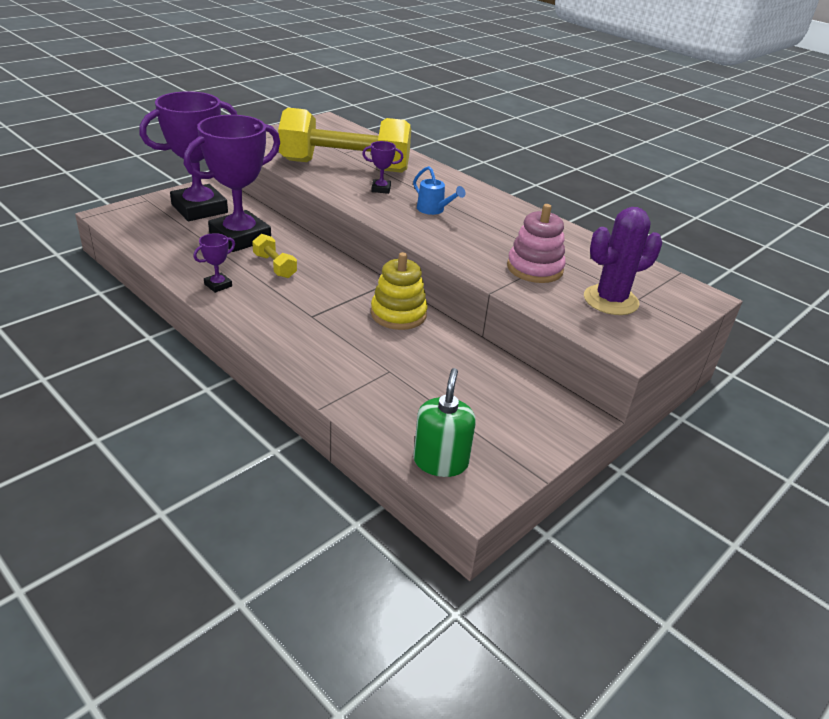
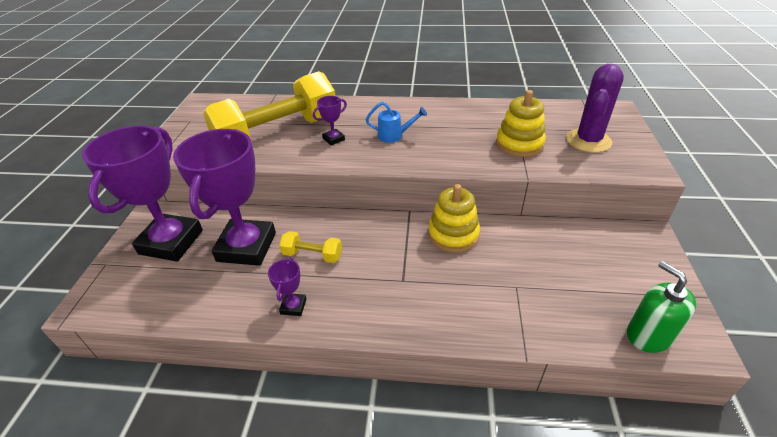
camera: 35 degrees left, 5 degrees up
(534, 268) = (519, 144): pink stacking toy -> yellow stacking toy

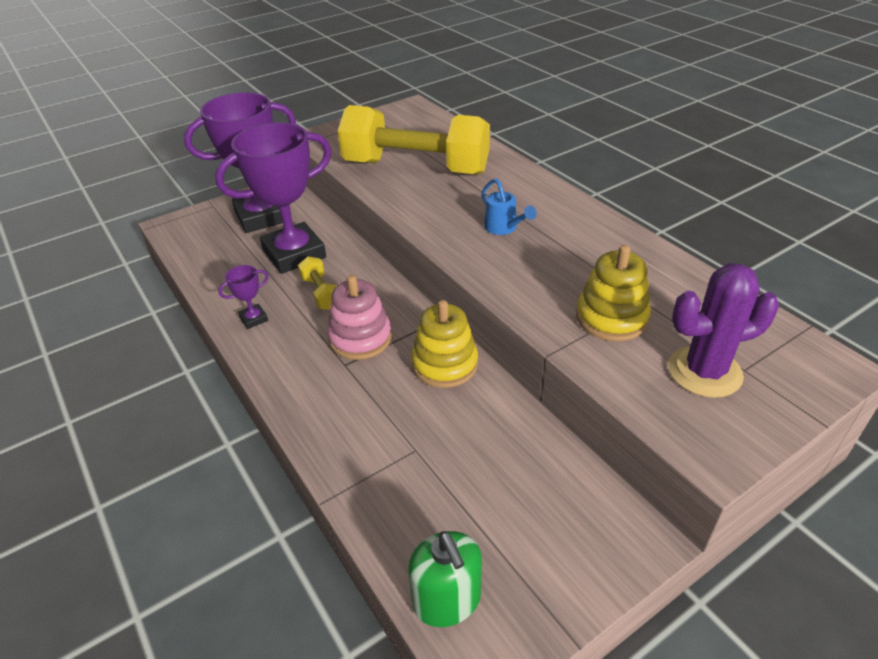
camera: 50 degrees right, 0 degrees up
(333, 139) = (448, 199): purple trophy -> none
(385, 259) = (360, 338): none -> pink stacking toy
(648, 335) = (447, 600): green soap dispenser -> green soap dispenser turned 135 degrees clockwise

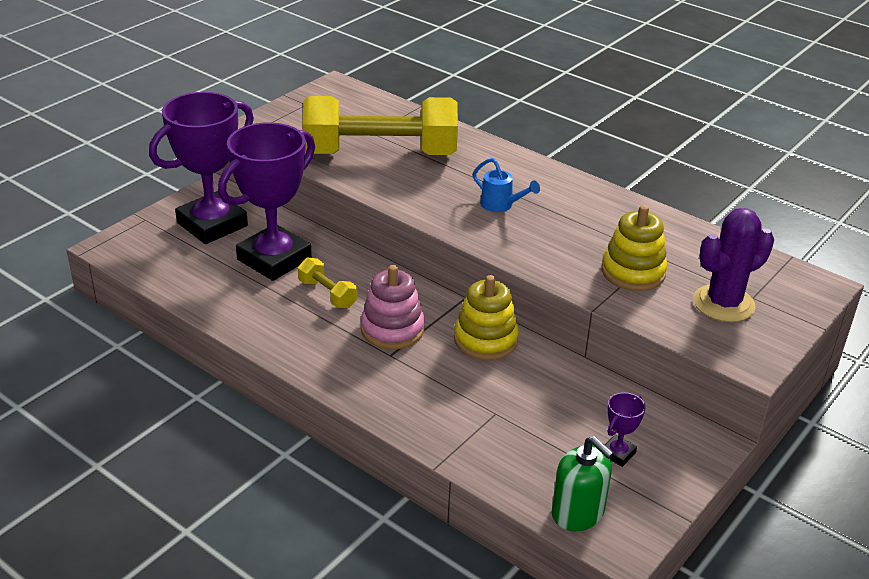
camera: 20 degrees left, 5 degrees down
(254, 319) = (272, 328): purple trophy -> purple trophy (618, 453)

